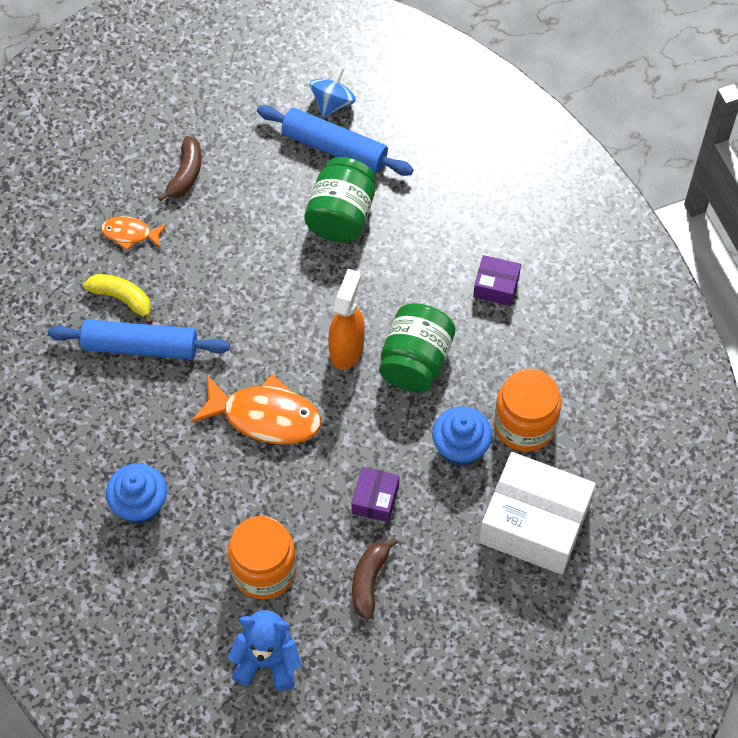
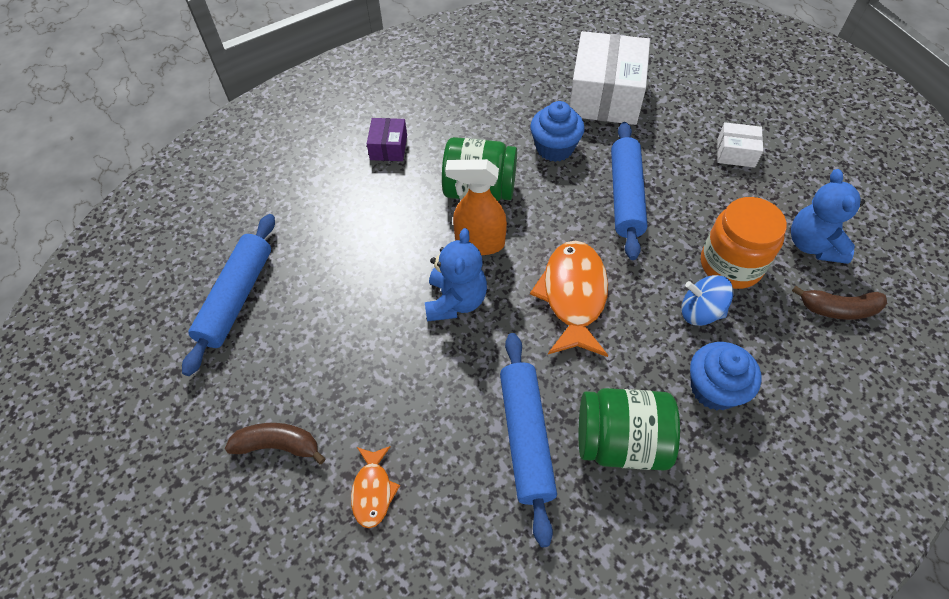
camera: 100 degrees left, 5 degrees down
(122, 299) = (467, 475): yellow banana -> none
(286, 317) = (455, 301): none -> blue teddy bear
(332, 103) = (175, 311): blue spinning top -> blue spinning top (700, 312)
(341, 216) = (324, 276): green jar -> green jar (620, 441)
(369, 581) = (702, 187): brown banana -> brown banana (838, 309)
(375, 499) = (626, 196): purple box -> blue rolling pin
(412, 636) = (735, 153): none -> white box
(525, 425) = (520, 112): orange jar -> none

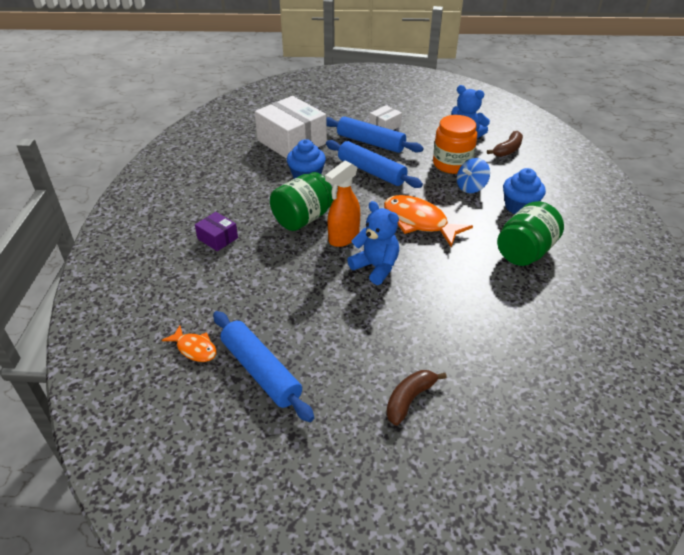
camera: 55 degrees left, 15 degrees down
(373, 491) = (480, 366): orange fish -> orange fish (194, 348)
(526, 437) = (495, 284): blue rolling pin -> blue rolling pin (371, 142)

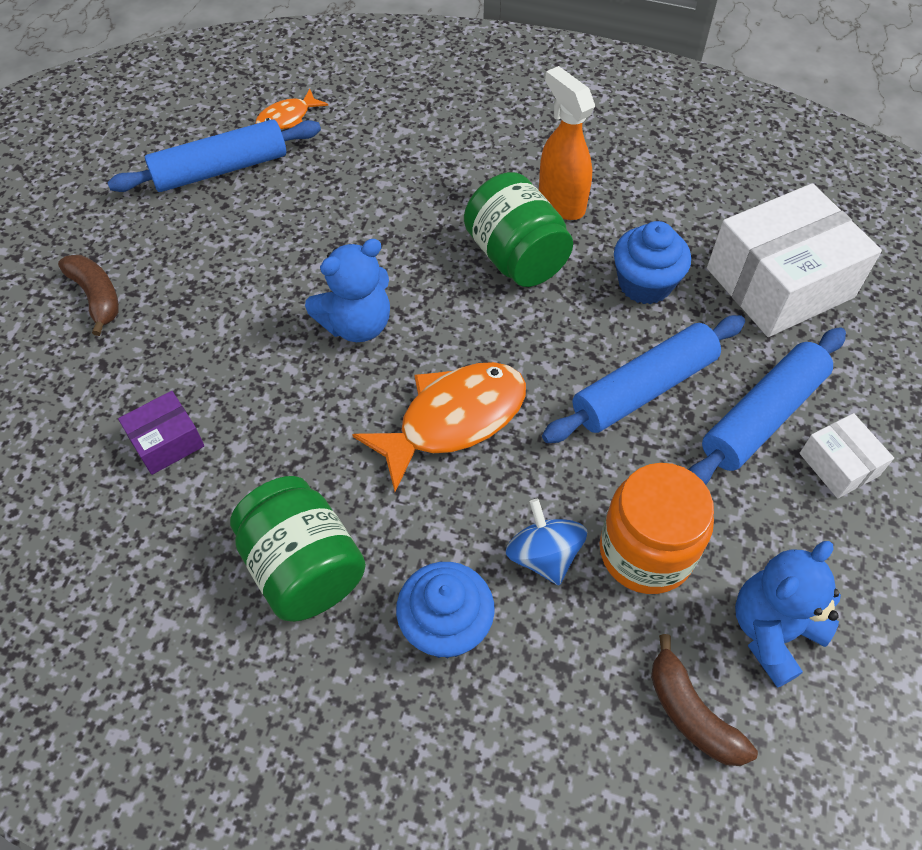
camera: 105 degrees right, 15 degrees up
(217, 238) = (497, 154): purple box -> purple box (167, 442)
(343, 238) = (446, 299): orange spray bottle -> orange spray bottle (561, 202)

